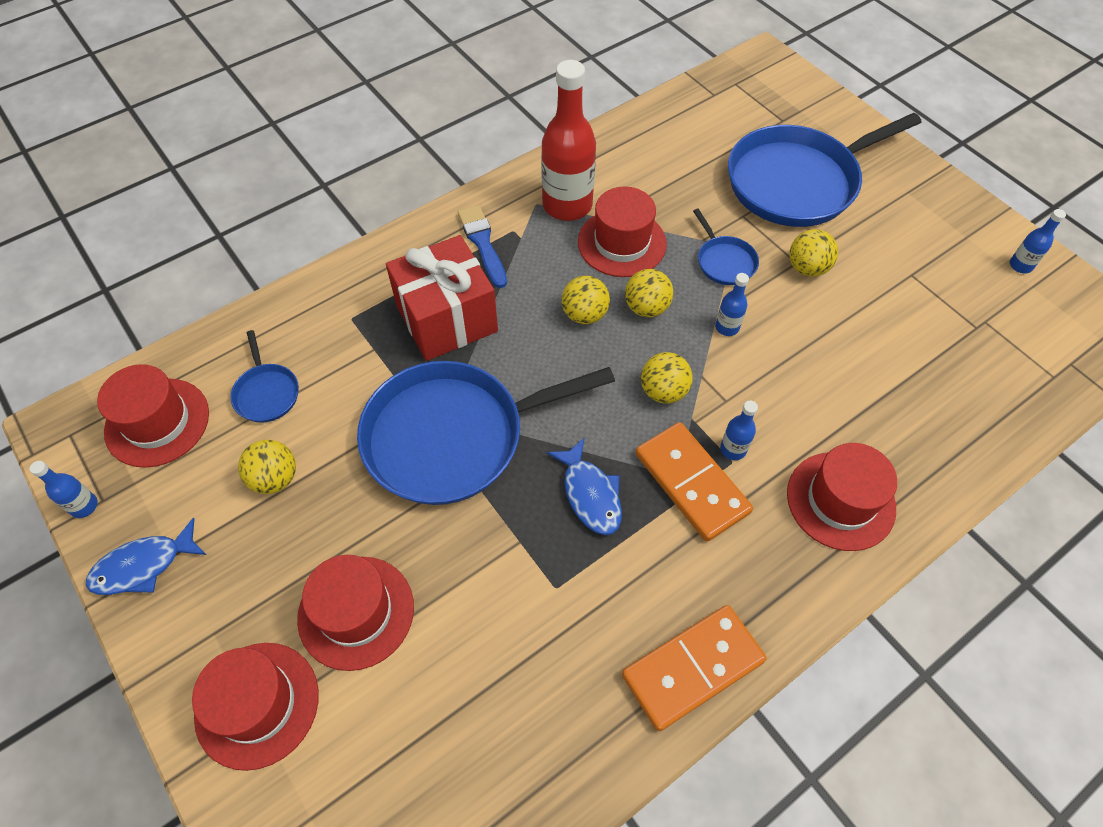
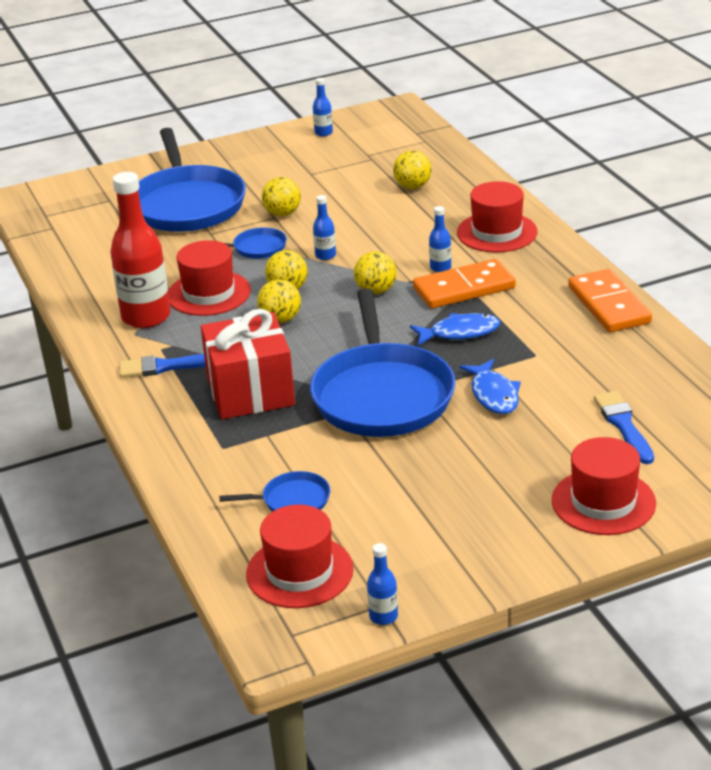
camera: 75 degrees left, 25 degrees down
(143, 566) = (461, 572): blue fish -> blue fish (494, 395)
(275, 478) = (392, 494): yellow ball -> yellow ball (413, 186)
(356, 612) = (534, 450): red hat -> none
(413, 714) = (623, 425): none -> blue brush

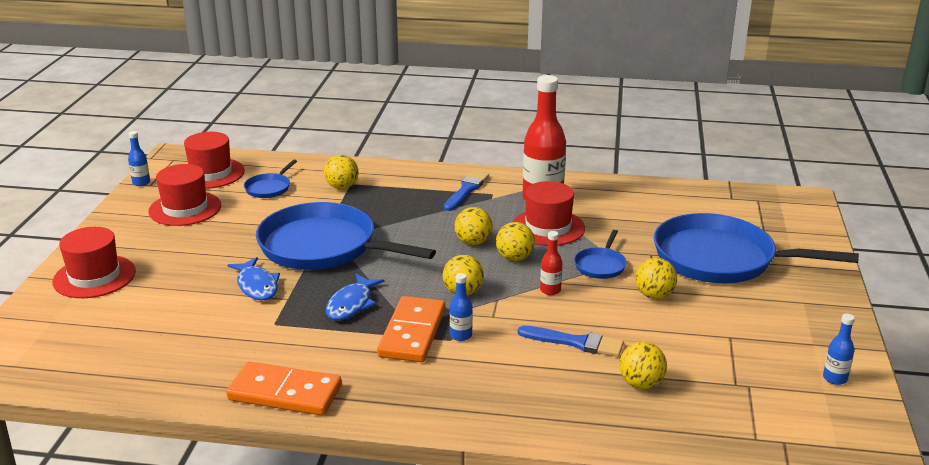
camera: 120 degrees right, 5 degrees down
(237, 449) = (342, 187): none -> yellow ball
(250, 391) = (396, 207): red gift -> none
(325, 255) = (550, 290): blue bottle -> red bottle
(494, 395) = (257, 286): blue fish -> blue fish turned 135 degrees counterclockwise
(497, 232) = (487, 392): red hat -> red hat (185, 208)
(623, 425) = (141, 320): blue brush -> blue brush (575, 342)

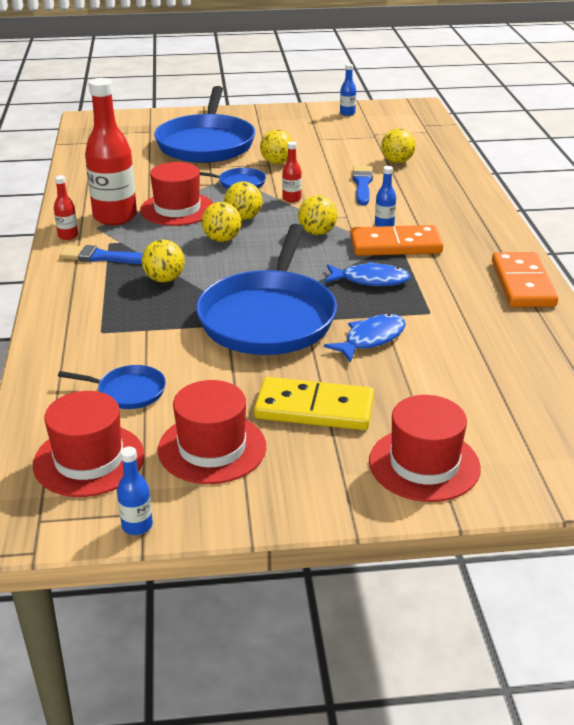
camera: 105 degrees left, 5 degrees up
(191, 247) = (314, 408): none -> yellow domino
(342, 187) = (112, 336): yellow ball -> yellow ball (164, 279)
(513, 178) = (68, 236): none -> red bottle

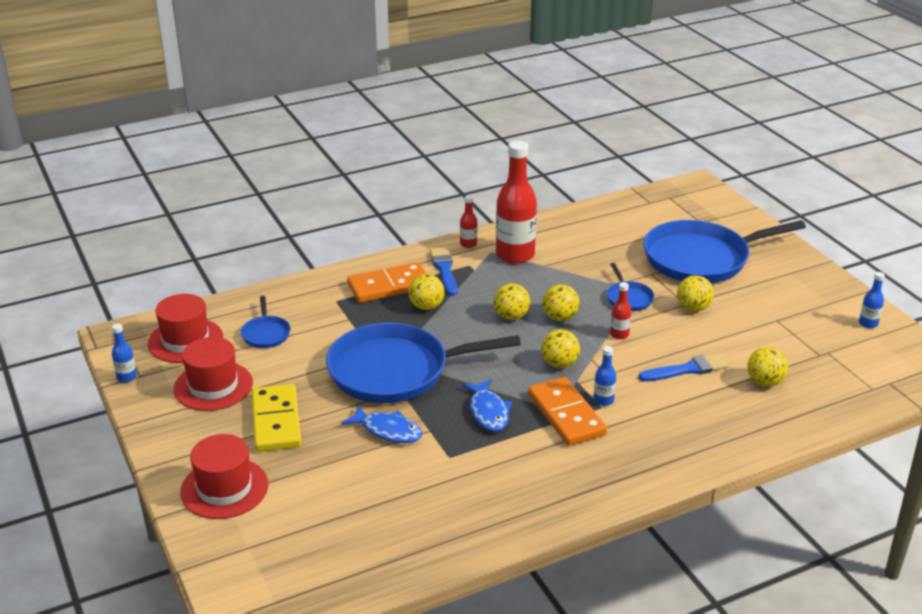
camera: 70 degrees right, 0 degrees up
(177, 209) = (551, 280): red hat -> none
(523, 284) = (538, 509): orange domino -> orange domino (389, 286)

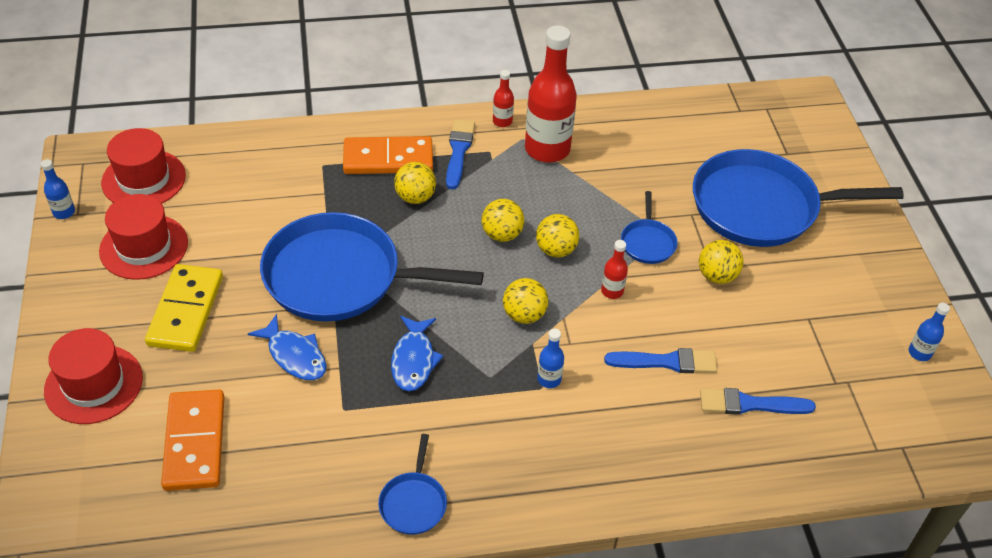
camera: 15 degrees right, 15 degrees up
(266, 334) = (229, 191): blue pan -> blue pan (413, 503)
(566, 414) = (497, 387): orange domino -> orange domino (194, 442)
(765, 382) = (750, 404): yellow ball -> blue brush

